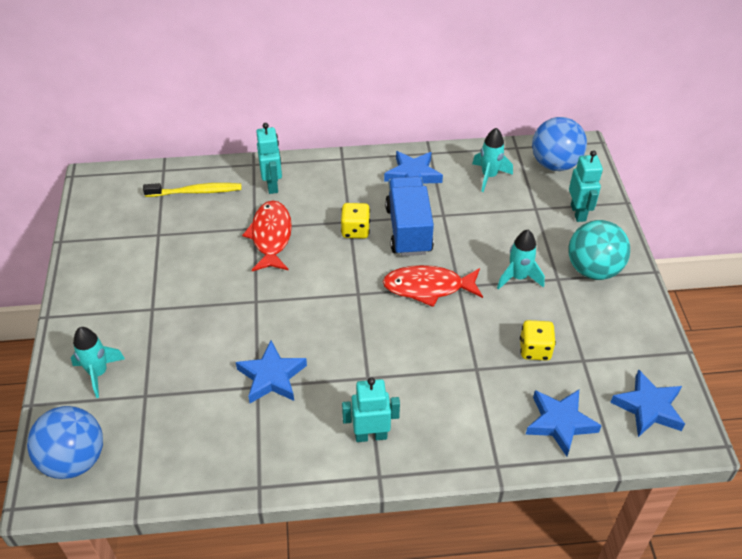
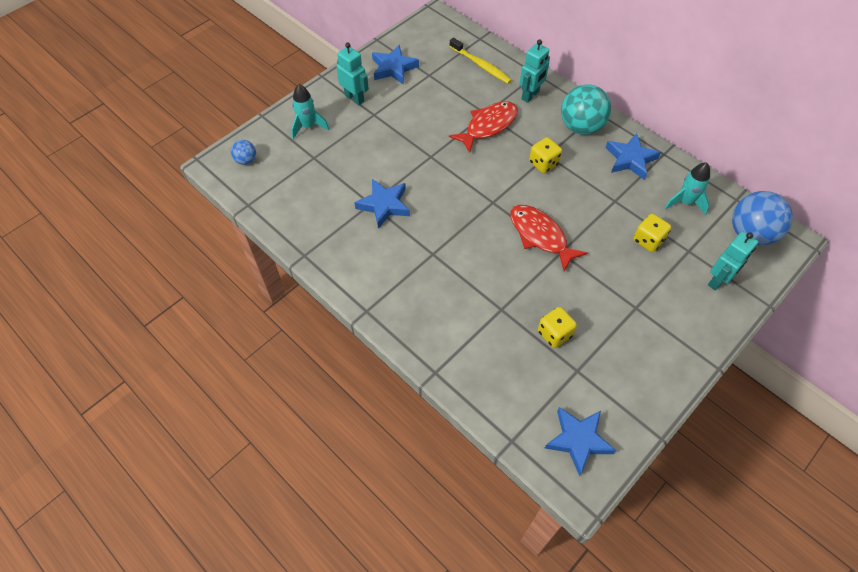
camera: 50 degrees right, 10 degrees up
(74, 460) = (246, 160): blue ball -> blue ball, size x0.49
(371, 435) = (391, 285): turquoise robot -> turquoise robot (354, 98)
(408, 230) = (577, 191): blue truck -> none
(502, 224) = (648, 240): none -> yellow dice
(518, 277) = (609, 282): turquoise rocket -> none
(560, 423) = (506, 389): blue star -> blue star (393, 68)
(593, 269) = (671, 325): turquoise ball -> turquoise ball (581, 127)

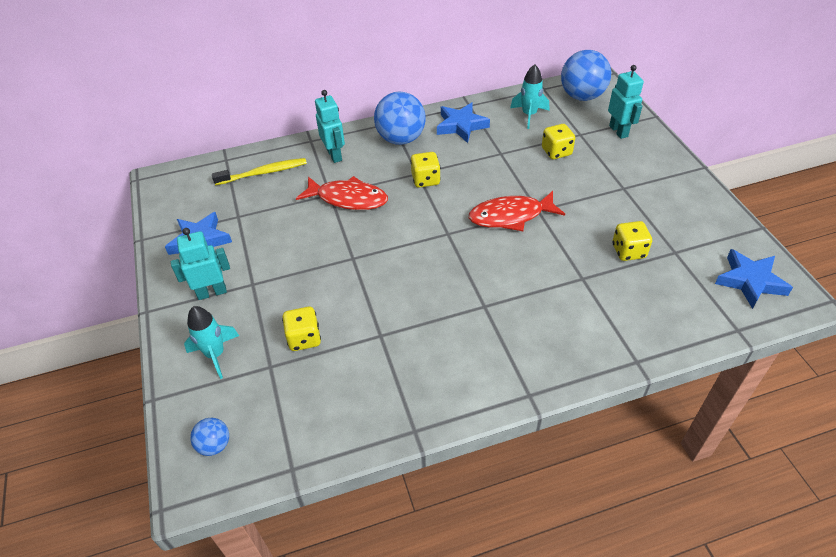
camera: 60 degrees left, 10 degrees down
(344, 164) = (304, 338): none -> yellow dice
(384, 205) = (392, 323): blue star -> none
(488, 126) = (348, 199): red fish -> red fish turned 120 degrees clockwise
(581, 127) = (401, 139): turquoise ball -> blue ball

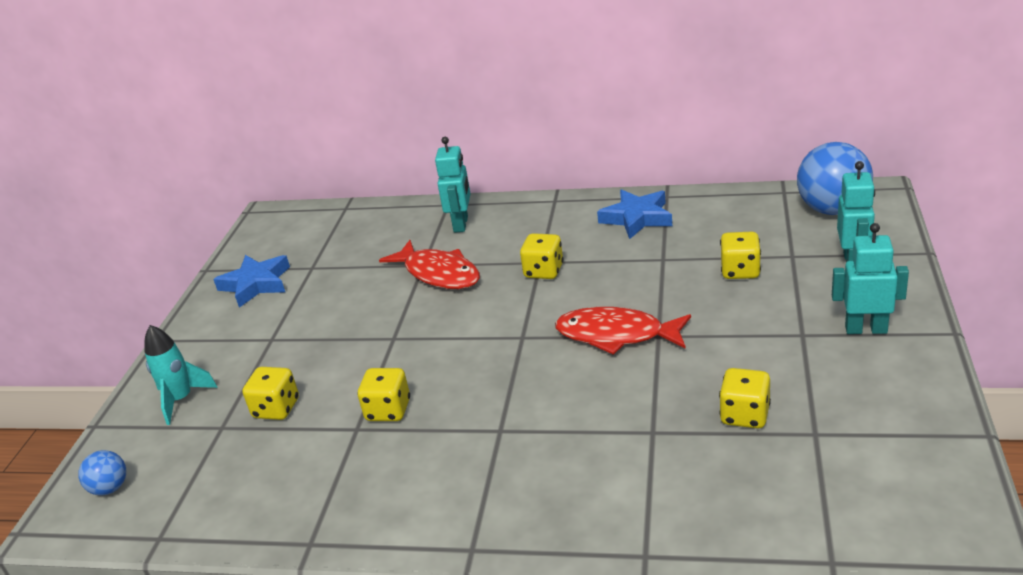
camera: 30 degrees right, 15 degrees down
(212, 292) = (227, 337): turquoise robot -> turquoise robot (866, 329)
(263, 173) = (371, 228): yellow toothbrush -> none
(393, 314) = (388, 410): none -> yellow dice
(401, 139) = (551, 220): blue ball -> none
(529, 115) = (737, 220): turquoise rocket -> none
(750, 281) = (906, 503): blue star -> none

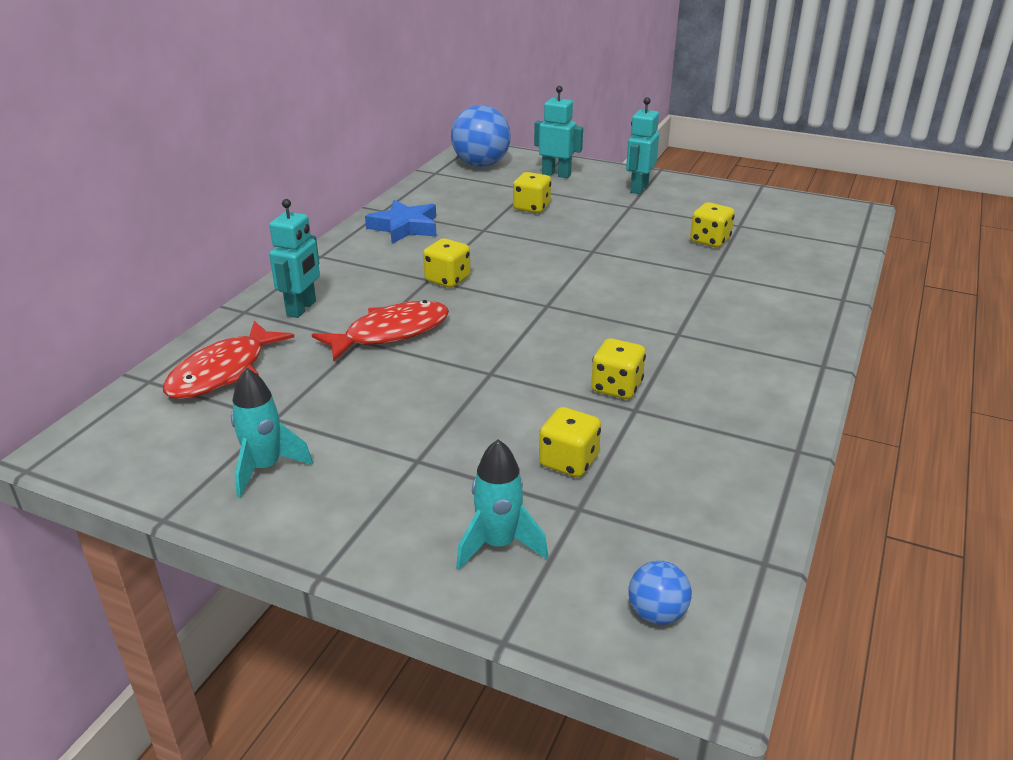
camera: 80 degrees left, 0 degrees up
(256, 284) = (265, 468): blue star -> turquoise rocket
(461, 224) = (302, 308): turquoise robot -> turquoise robot turned 90 degrees clockwise
(616, 335) = (578, 265): red fish -> red fish (223, 372)

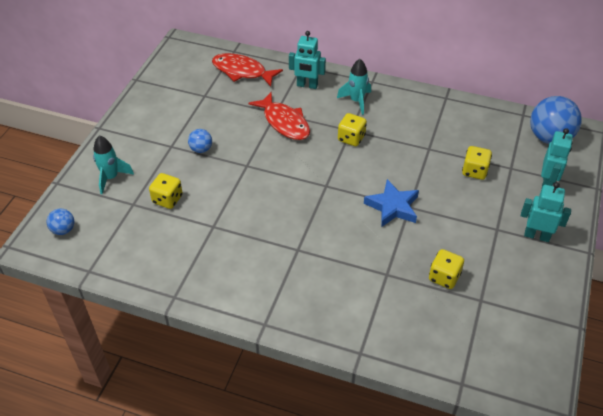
camera: 85 degrees right, 15 degrees up
(265, 468) = (167, 100): turquoise rocket -> turquoise rocket (356, 101)
(405, 227) = (421, 111): blue star -> blue star (392, 207)
(437, 422) = (201, 149): none -> blue ball
(616, 387) = (234, 218): yellow dice -> none

